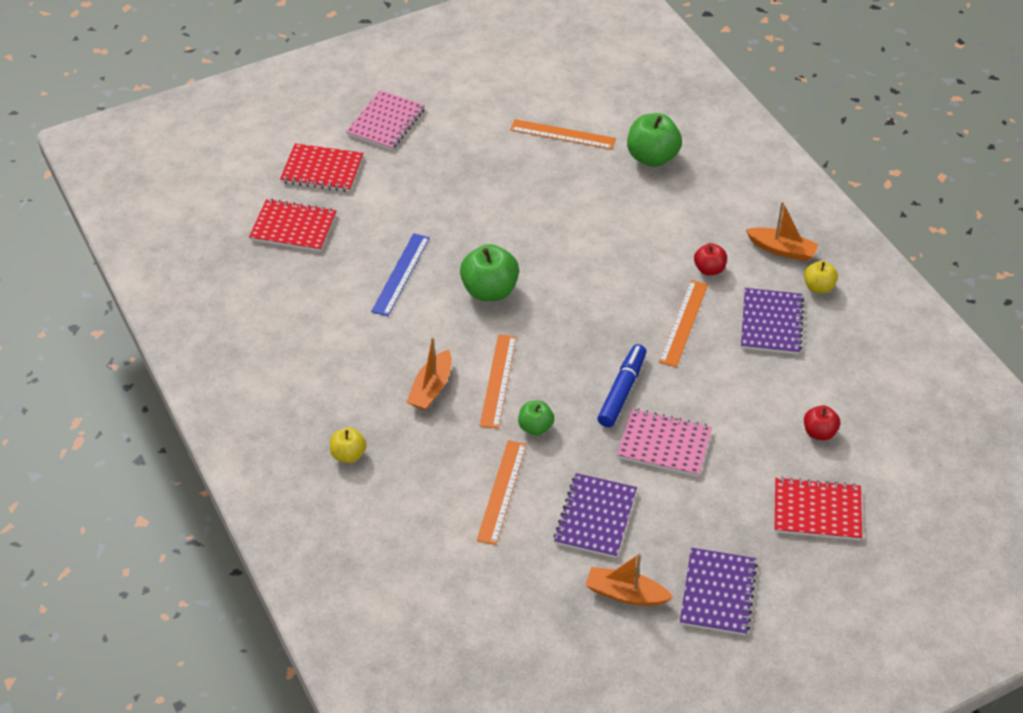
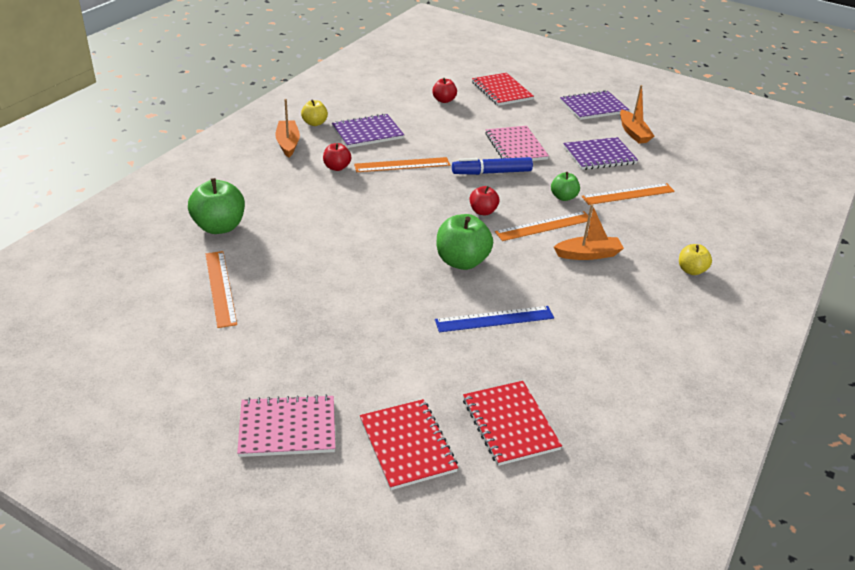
camera: 125 degrees left, 10 degrees down
(555, 345) = (483, 211): none -> red apple

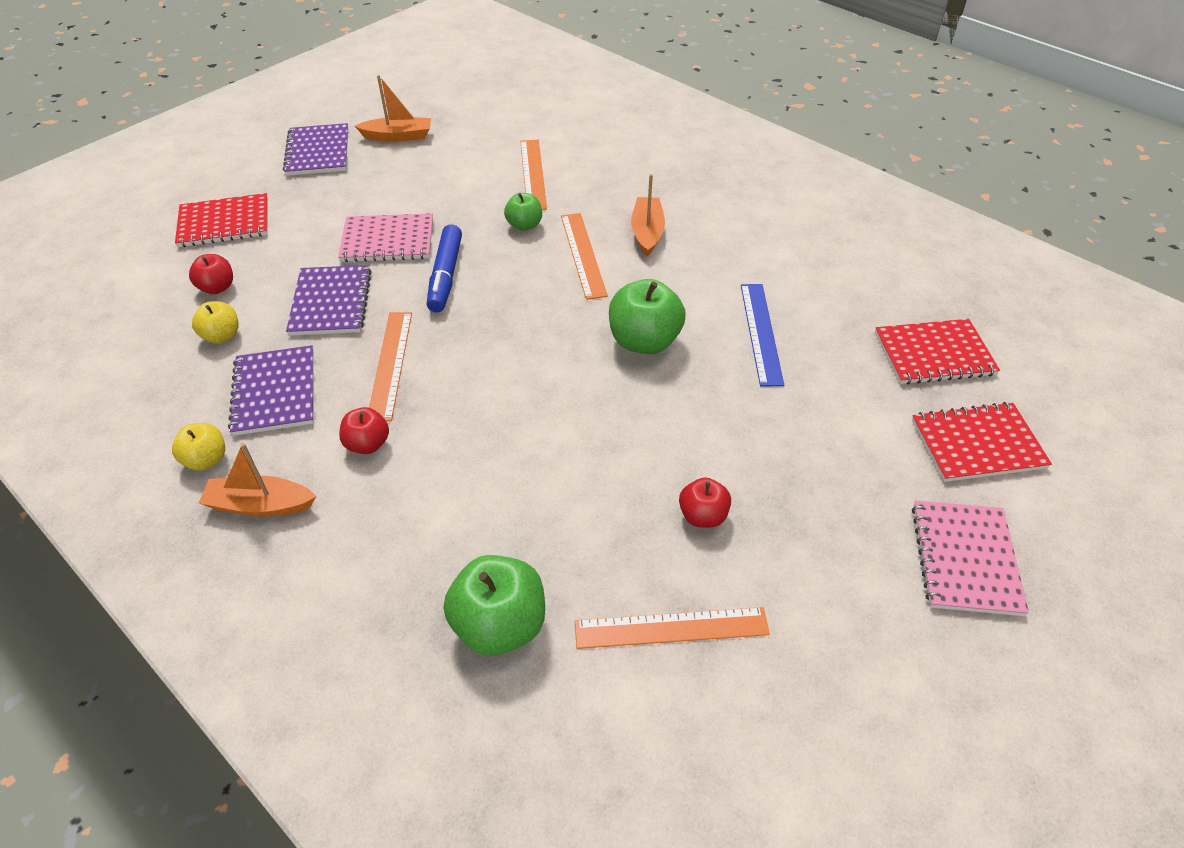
camera: 75 degrees left, 10 degrees up
(483, 211) = (537, 301): red apple -> red apple (702, 516)
(599, 155) = (440, 175): purple notebook -> purple notebook (331, 302)
(691, 270) = (687, 168): yellow apple -> yellow apple (222, 336)

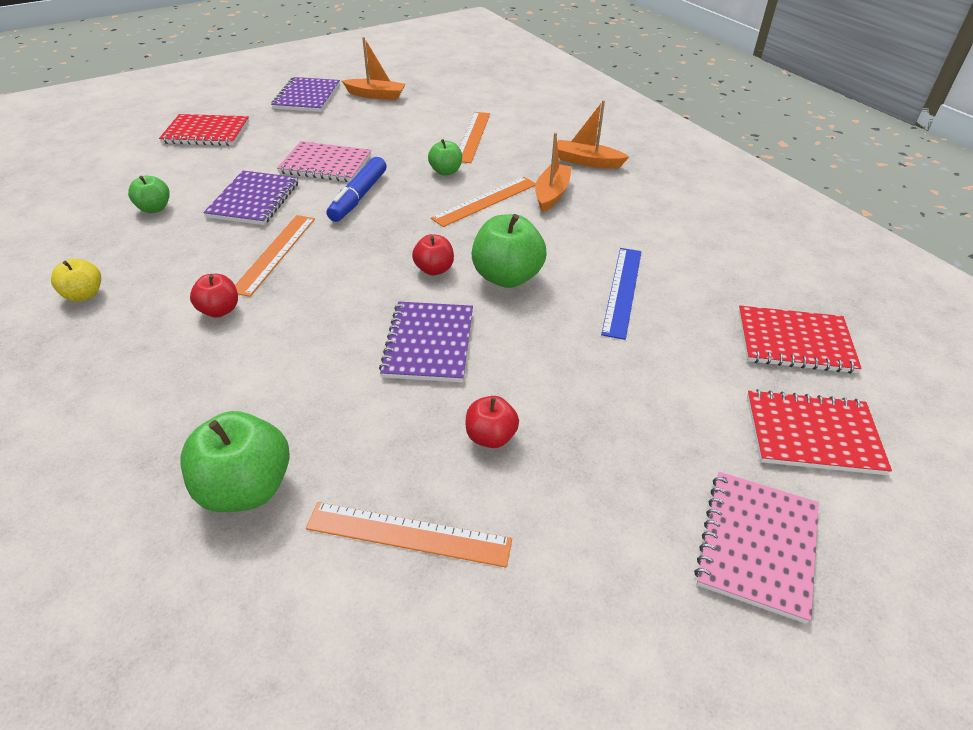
camera: 15 degrees right, 5 degrees down
(217, 287) = (173, 175): red apple -> red apple (434, 269)
(222, 336) = (154, 208): yellow apple -> green apple
(260, 505) = (103, 339): orange boat -> orange boat (587, 162)
(275, 392) = (169, 256): purple notebook -> purple notebook (429, 343)
(583, 254) = (485, 201): orange ruler -> orange ruler turned 45 degrees clockwise

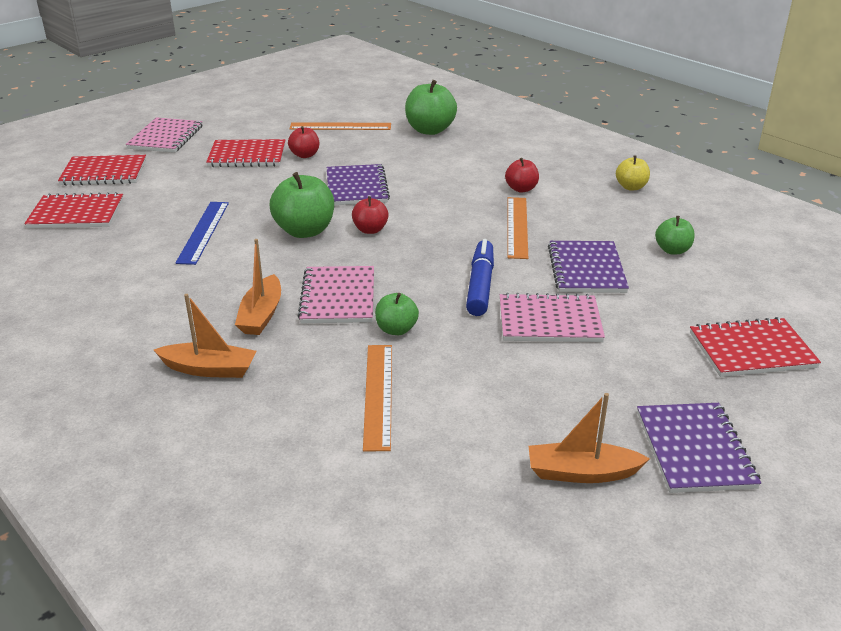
camera: 170 degrees right, 10 degrees down
(485, 201) = (338, 297): orange ruler -> pink notebook
(588, 450) = (247, 156): none -> red notebook

